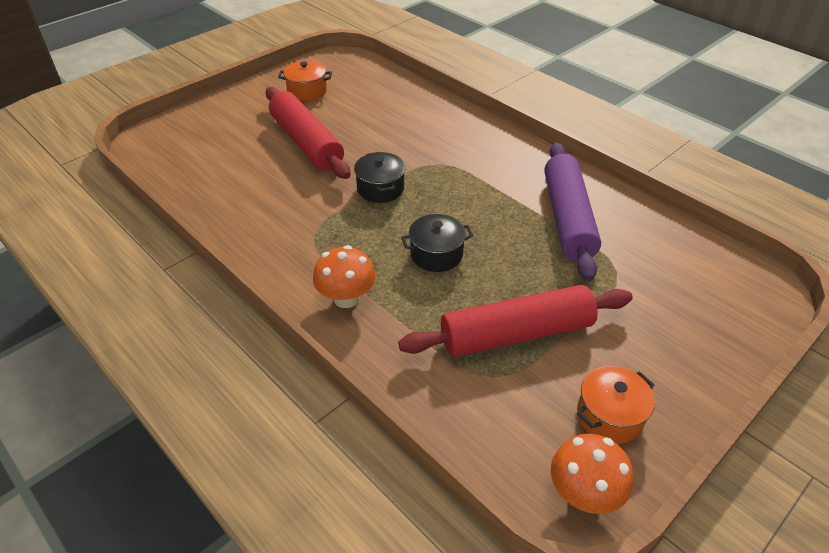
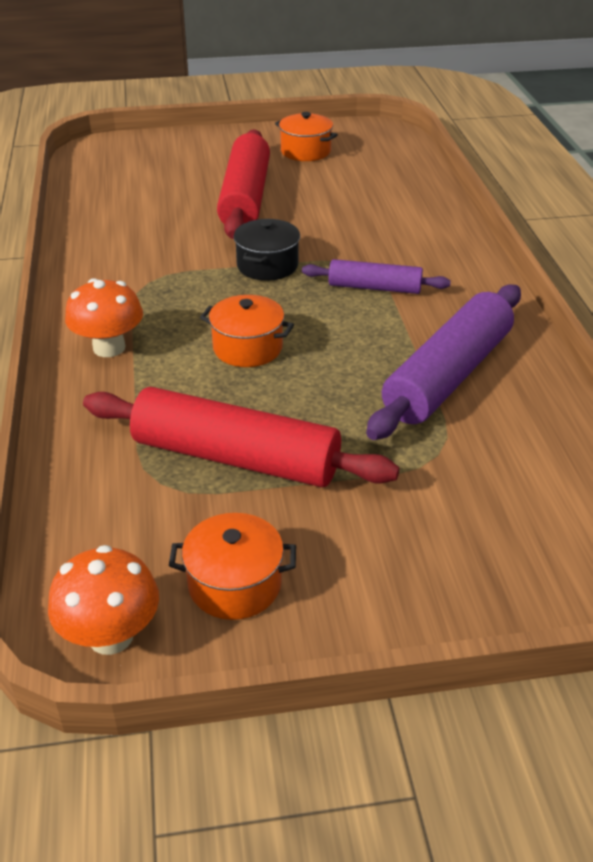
camera: 35 degrees right, 5 degrees down
(436, 254) = (247, 348): black pot -> orange pot
(463, 176) = (374, 287): none -> purple rolling pin

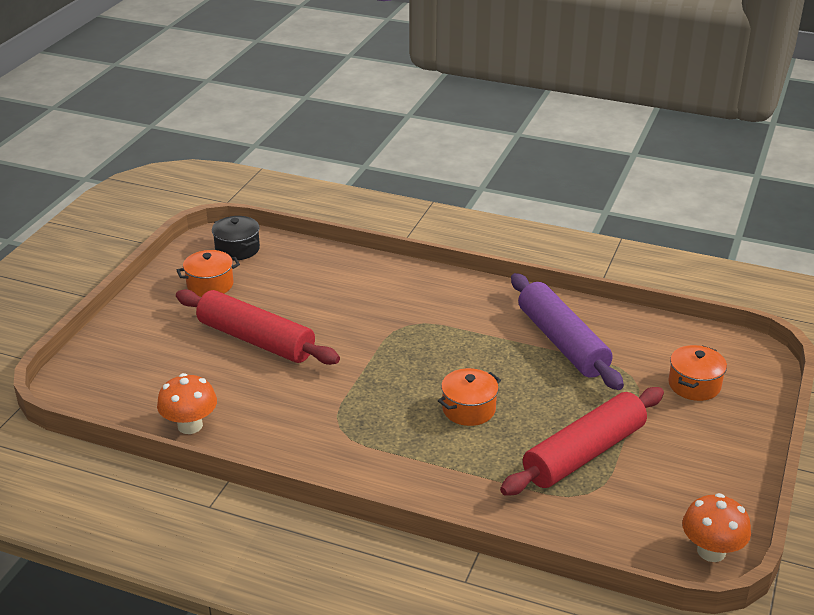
camera: 60 degrees left, 5 degrees down
(109, 348) = (416, 473): orange mushroom -> orange mushroom (190, 425)
(234, 584) = (696, 490): orange pot -> orange pot (694, 385)
(267, 265) = (370, 365): black pot -> black pot (237, 249)
(374, 287) = (441, 330): purple rolling pin -> none

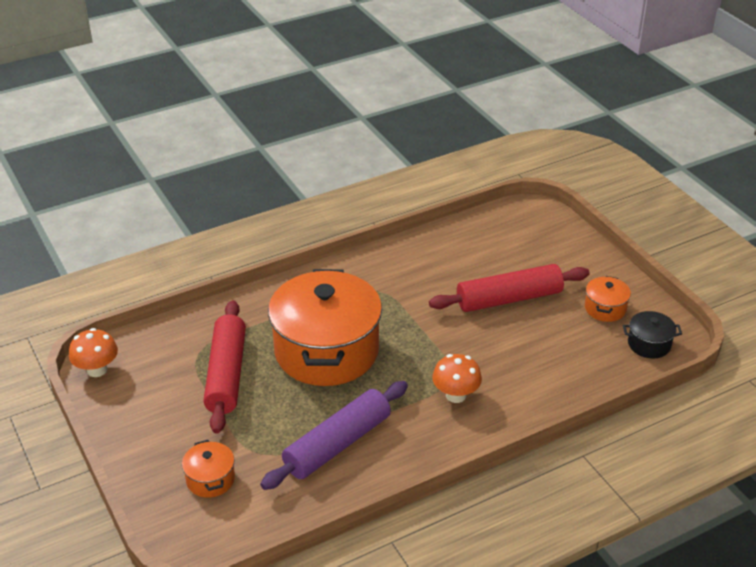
camera: 130 degrees right, 5 degrees up
(190, 425) = (446, 237): orange mushroom -> orange mushroom (455, 395)
(468, 409) = (326, 351): orange pot -> orange pot, size x2.40
(562, 342) = (337, 444): purple rolling pin -> purple rolling pin turned 60 degrees counterclockwise

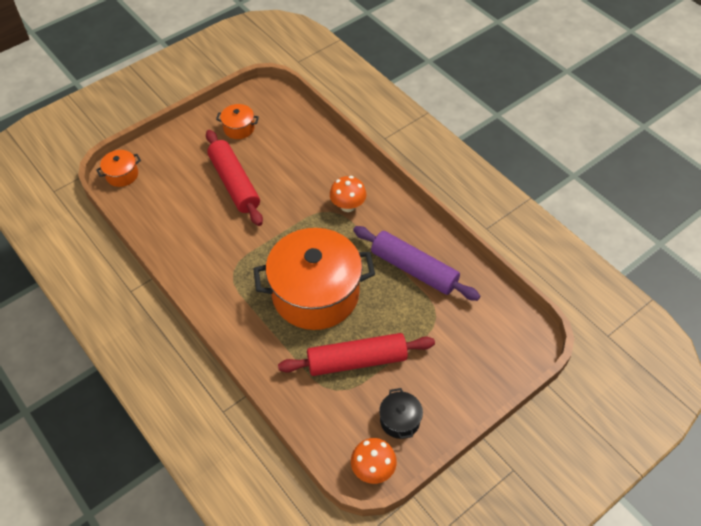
camera: 100 degrees left, 15 degrees up
(210, 479) = (470, 343): orange pot -> orange pot (122, 175)
(649, 344) = (274, 105): black pot -> black pot (400, 420)

